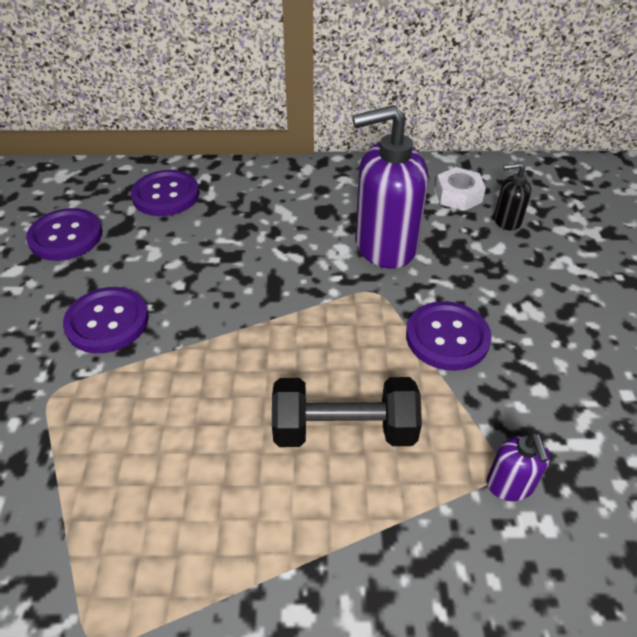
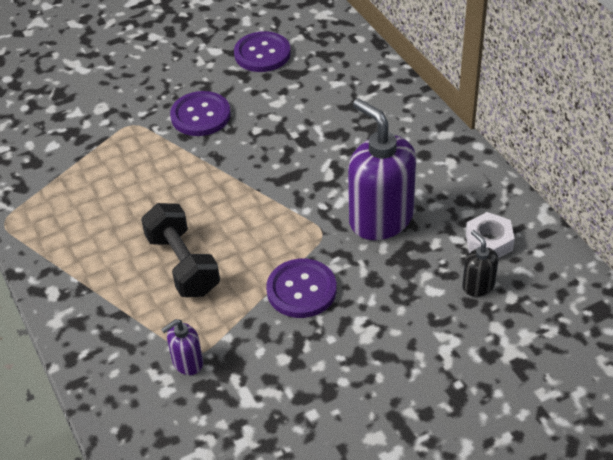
camera: 65 degrees right, 0 degrees up
(166, 195) = (344, 75): purple button -> none

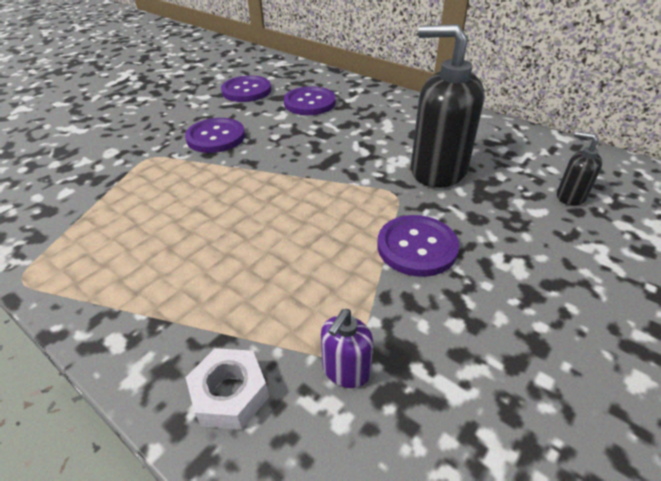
camera: 25 degrees left, 5 degrees down
(183, 264) = (271, 260): black dumbbell -> none
(317, 91) = (309, 103): none -> purple button
(380, 219) = (437, 170): purple soap dispenser -> black soap dispenser
(489, 242) = (542, 163): white nut -> white nut (230, 394)

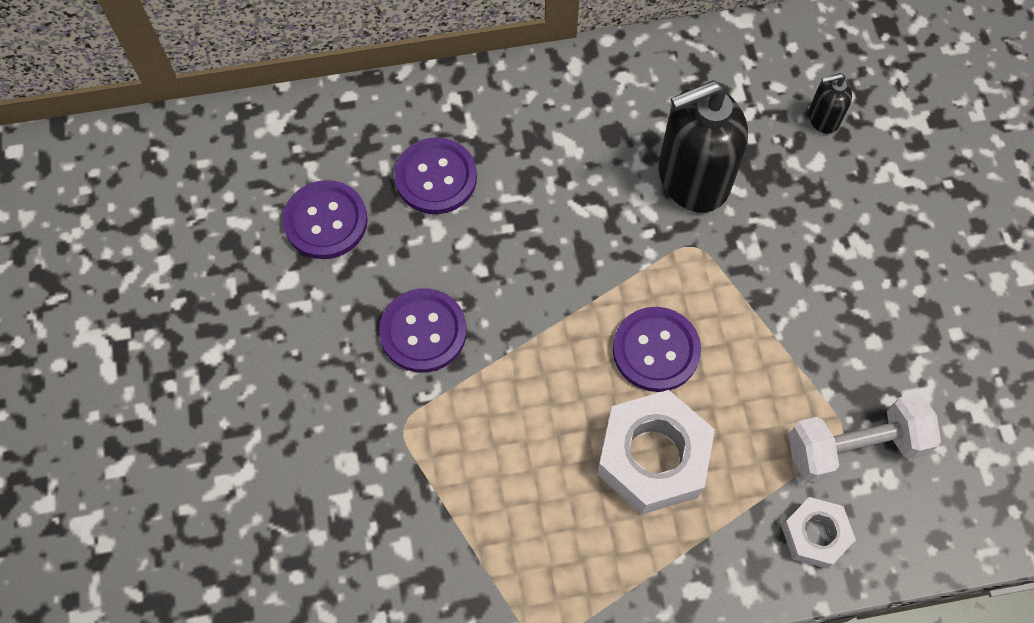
camera: 50 degrees left, 25 degrees up
(217, 256) = (652, 457): none -> white nut
(346, 370) = (854, 446): purple soap dispenser -> white dumbbell
(417, 247) = (778, 294): purple button -> purple button (656, 350)

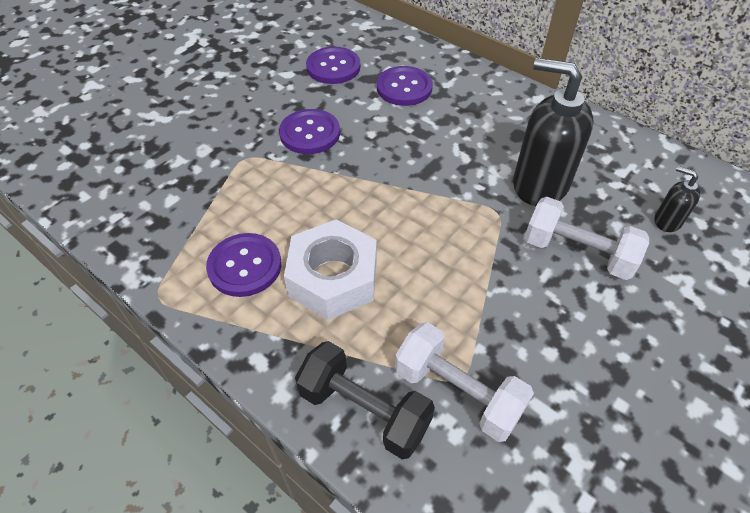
camera: 50 degrees right, 15 degrees down
(656, 350) = (407, 236): purple button -> purple button (245, 266)
(796, 224) = (577, 253): none -> white dumbbell
(814, 535) = (364, 410): white nut -> black dumbbell

